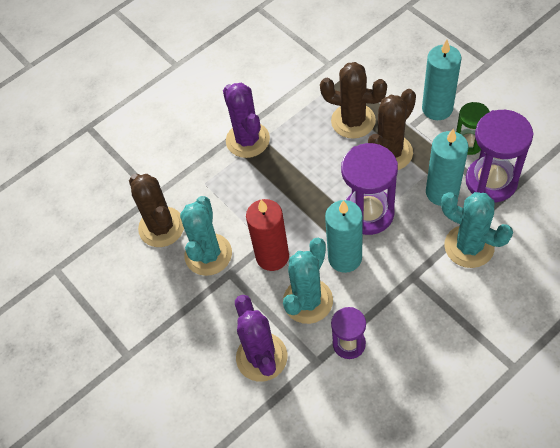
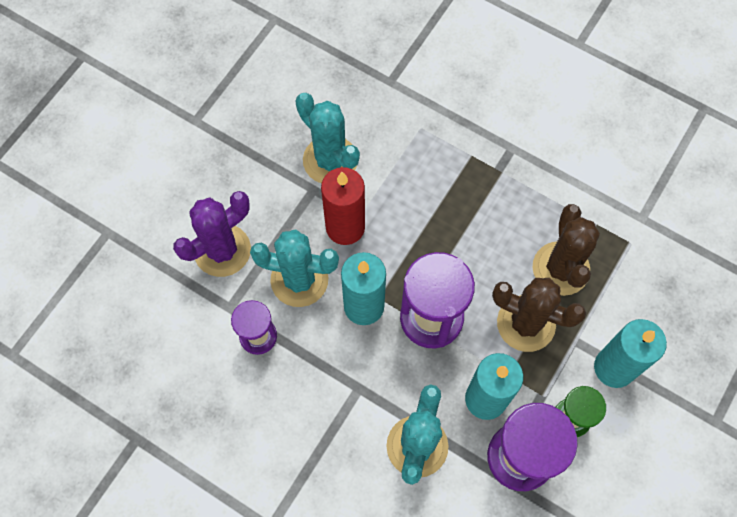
camera: 65 degrees right, 10 degrees up
(161, 227) = (351, 102): brown cactus -> none
(208, 254) = (330, 160): turquoise cactus -> turquoise cactus turned 60 degrees clockwise
(247, 140) = (494, 156): purple cactus -> none

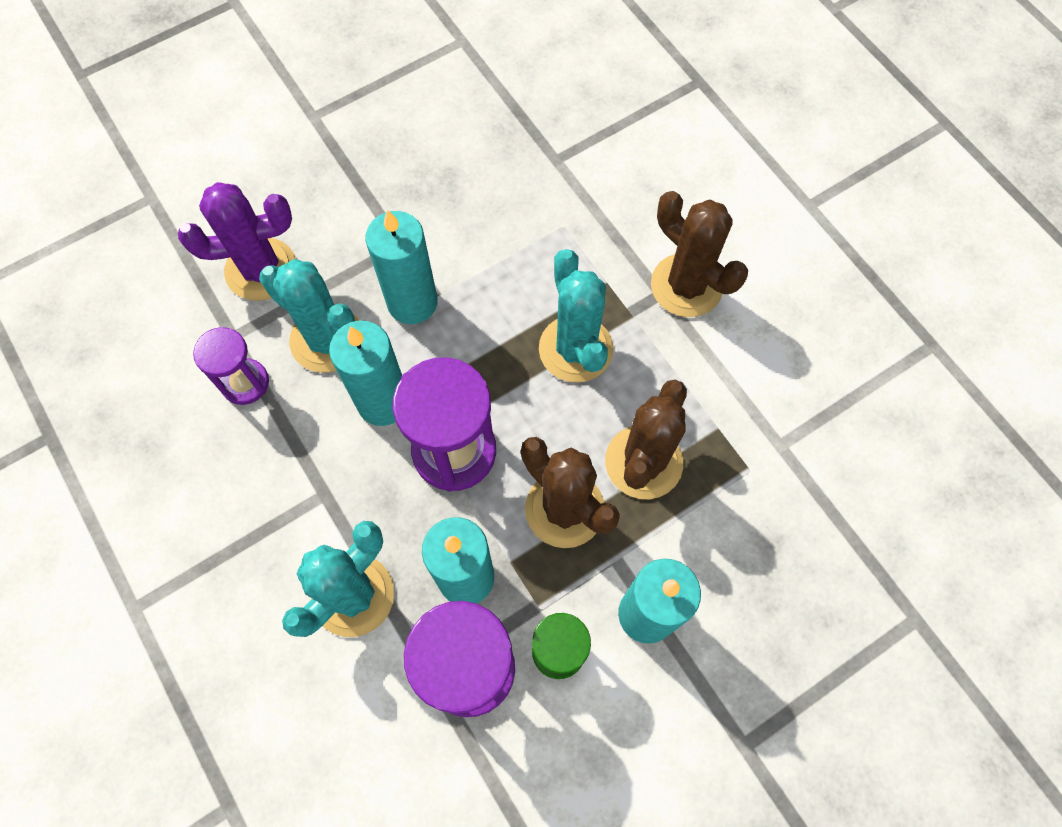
camera: 25 degrees right, 0 degrees up
(330, 160) = (437, 220): turquoise cactus -> turquoise cactus (575, 349)
(345, 227) = (412, 302): red candle -> turquoise candle
(526, 135) = (686, 285): none -> brown cactus

